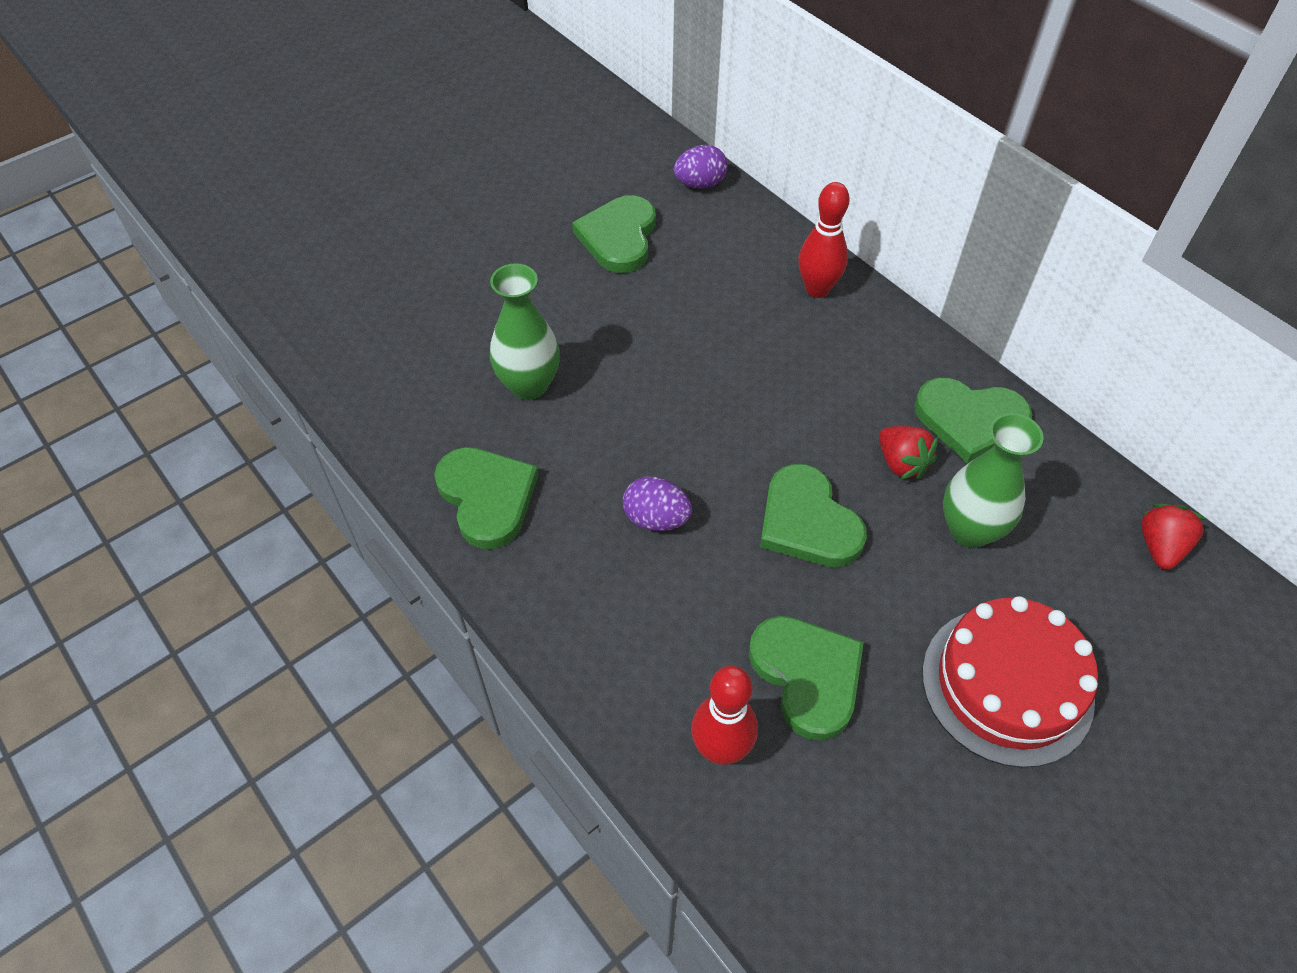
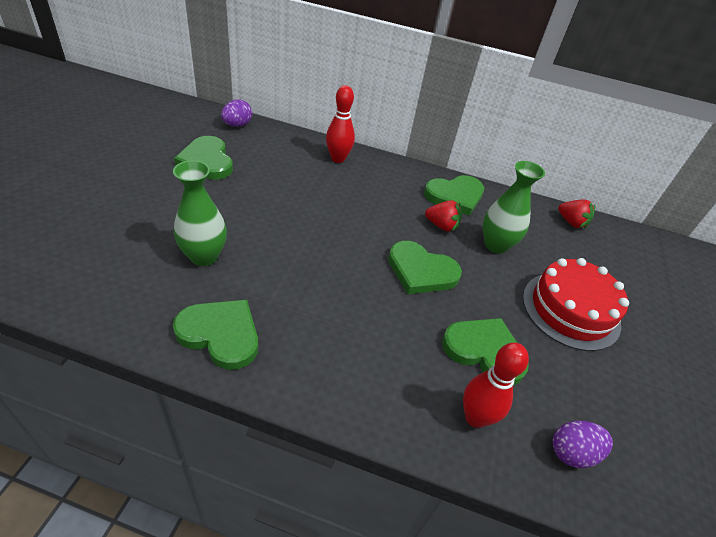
camera: 40 degrees left, 10 degrees down
(656, 519) = (340, 302): purple egg -> purple egg (572, 452)
(1160, 547) = (571, 222): red strawberry -> red strawberry turned 150 degrees clockwise

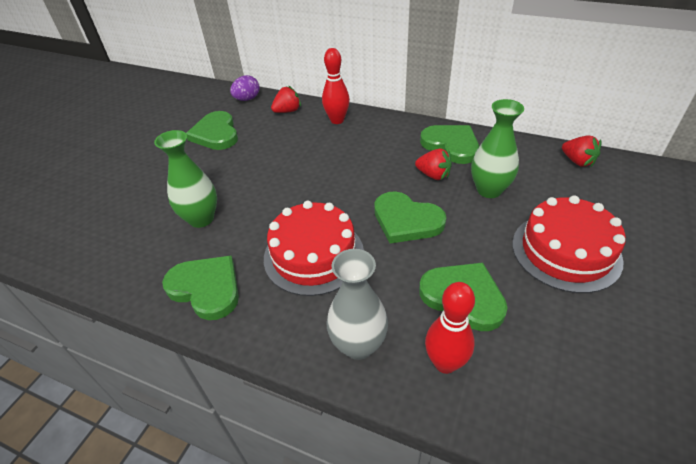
camera: 15 degrees right, 0 degrees up
(284, 143) = (287, 111): none -> red strawberry
(332, 302) = (313, 255): none -> red cake
(390, 398) = (358, 345): none -> grey vase
(455, 196) = (451, 145): green heart -> green heart turned 120 degrees counterclockwise
(572, 452) = (549, 400): purple egg -> none

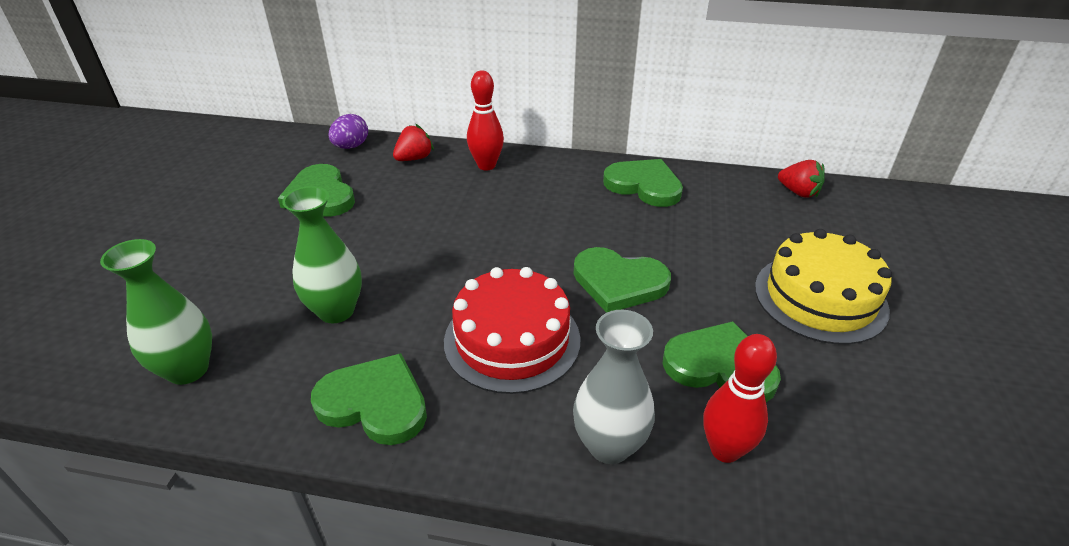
camera: 15 degrees left, 5 degrees down
(433, 175) = (634, 223): red strawberry -> none
(489, 190) = (708, 235): green vase -> green vase (188, 369)
(566, 251) = (820, 298): red cake -> yellow cake

